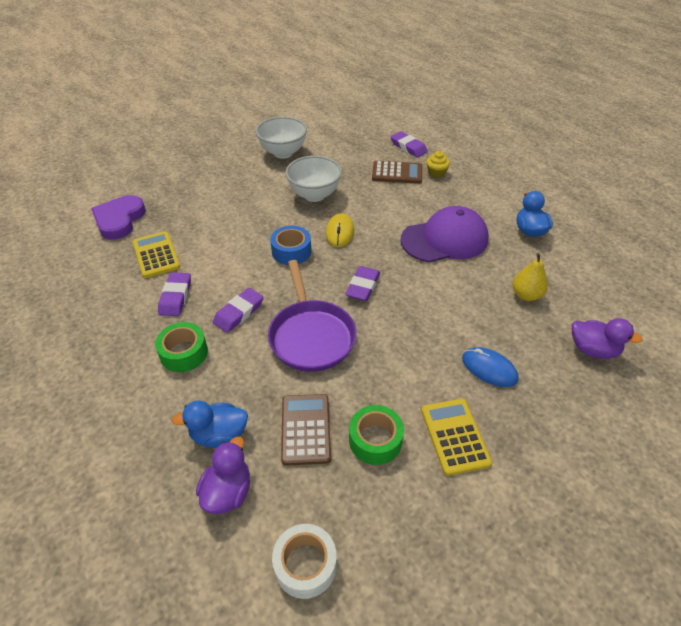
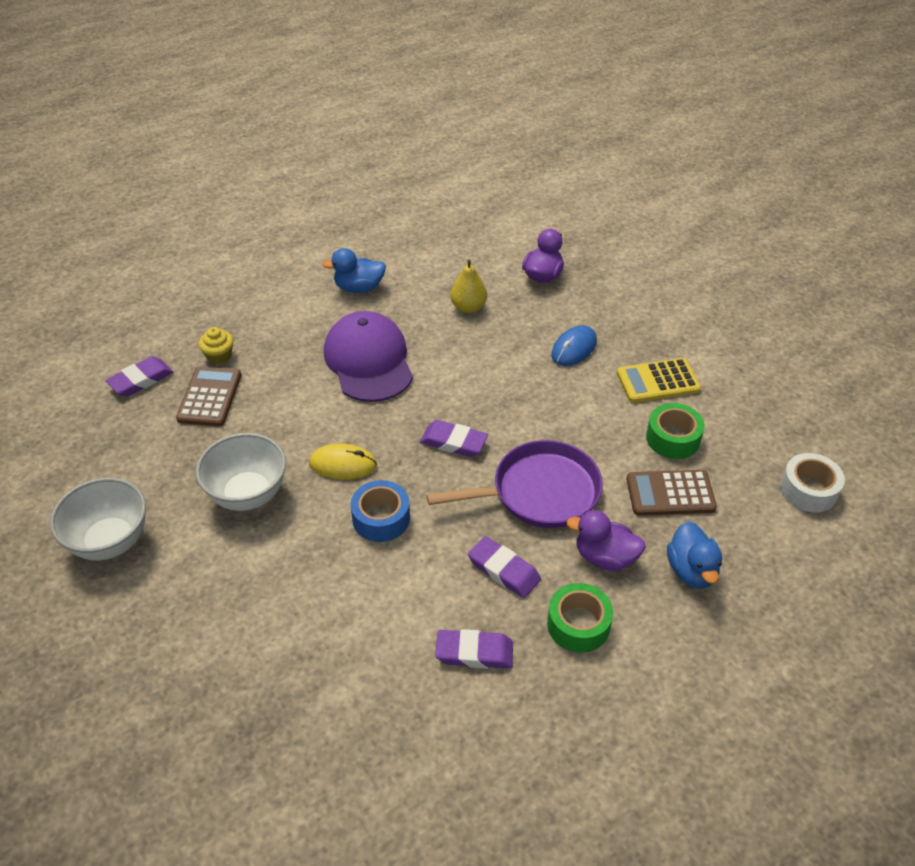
camera: 90 degrees left, 0 degrees up
(119, 220) = (273, 782): purple heart -> none
(156, 255) = (377, 698): yellow calculator -> none
(228, 492) = (755, 555): purple duck -> purple duck (605, 557)

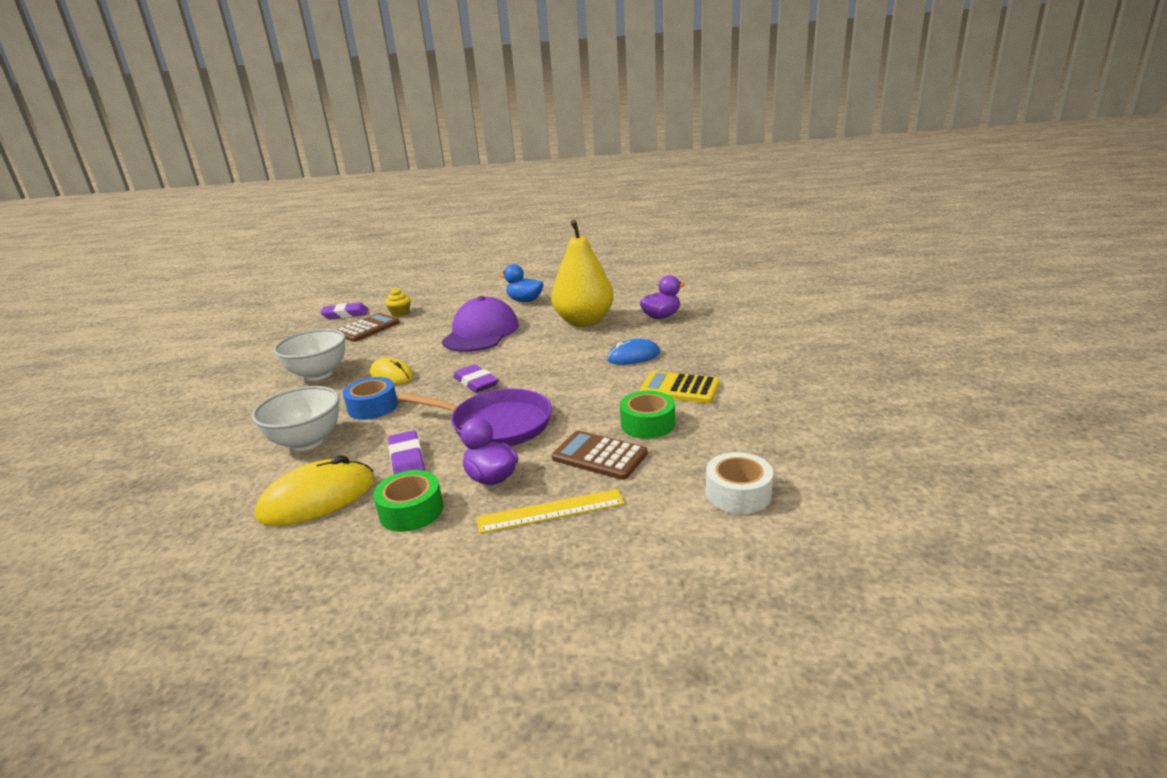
camera: 35 degrees right, 20 degrees down
(110, 542) = (221, 374): white bowl -> white bowl (307, 442)
(468, 307) = (584, 321): yellow pear -> yellow pear, size x2.00
(474, 652) = (317, 498): purple eraser -> yellow mouse
(691, 570) = (550, 511): blue duck -> yellow ruler

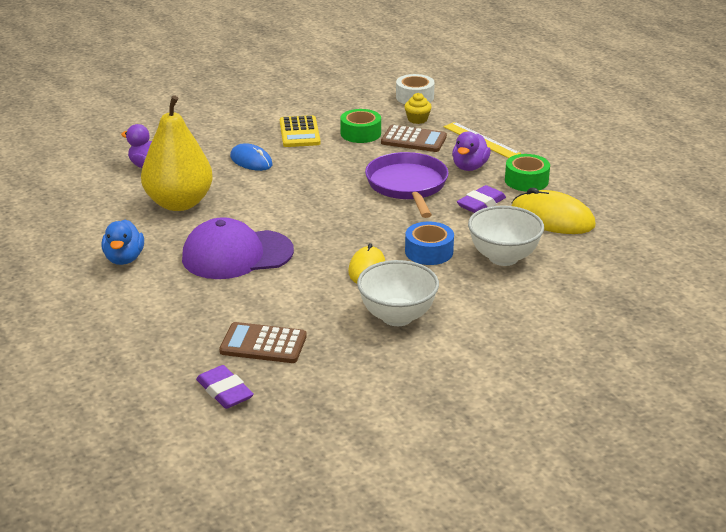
camera: 120 degrees left, 5 degrees up
(400, 313) = (201, 341): yellow cupcake -> yellow cupcake (417, 119)
(476, 383) = (349, 217): purple eraser -> none
(599, 456) = (413, 140): brown calculator -> brown calculator turned 75 degrees counterclockwise

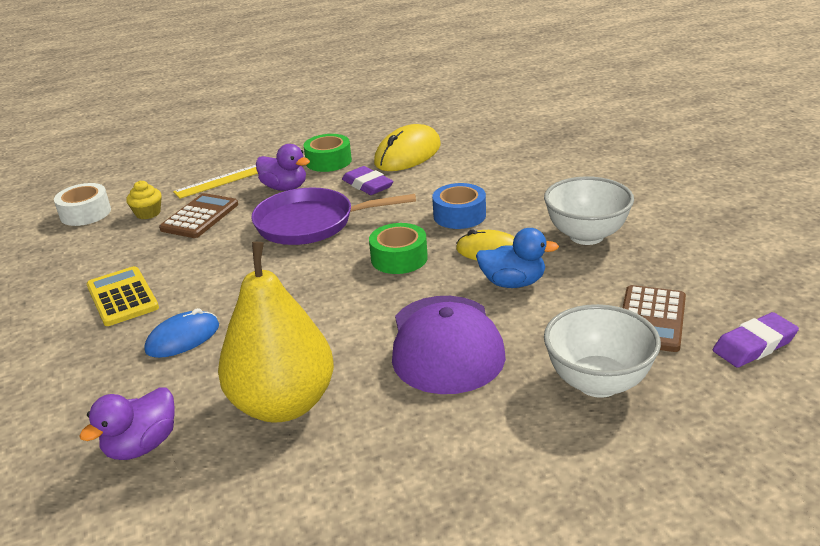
camera: 80 degrees left, 0 degrees up
(124, 259) = (440, 455): blue duck -> blue duck (513, 283)
(299, 132) = (122, 297): yellow calculator -> yellow calculator turned 120 degrees counterclockwise
(360, 133) = (158, 251): green tape -> green tape (399, 258)
(503, 257) = (477, 179): white bowl -> white bowl (598, 382)

